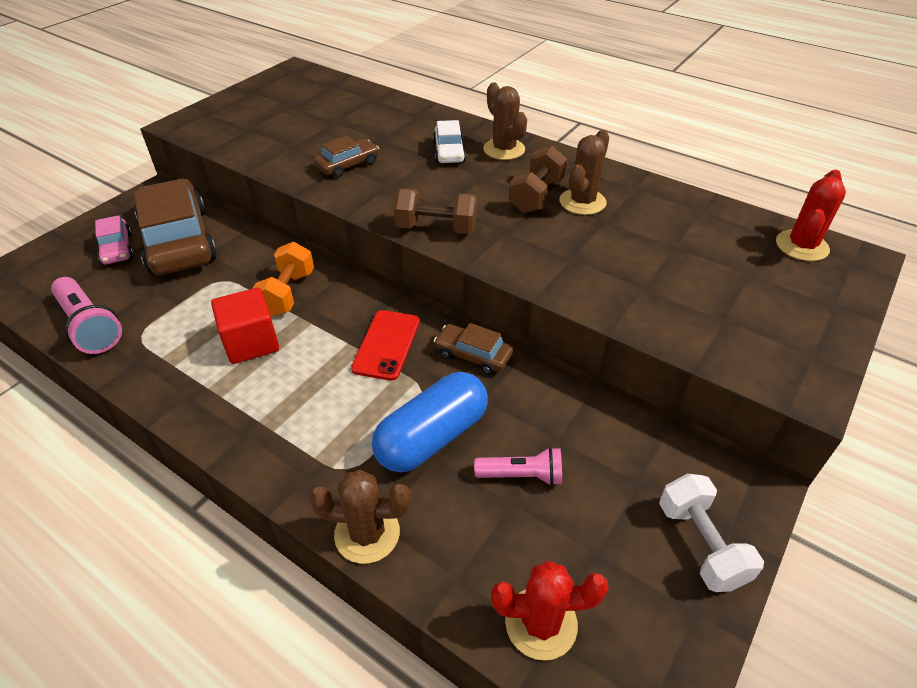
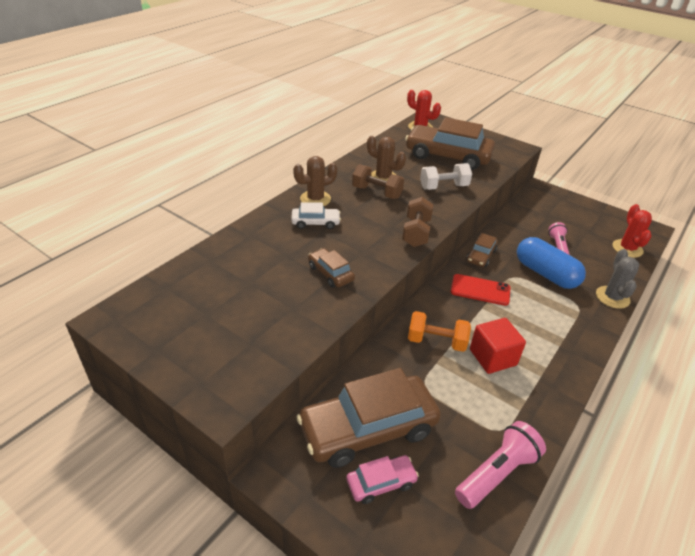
camera: 90 degrees left, 5 degrees down
(367, 533) = (612, 297): brown cactus -> grey cactus
(698, 274) = (448, 156): none -> brown car
(700, 544) = (572, 205): white dumbbell -> white dumbbell (443, 187)

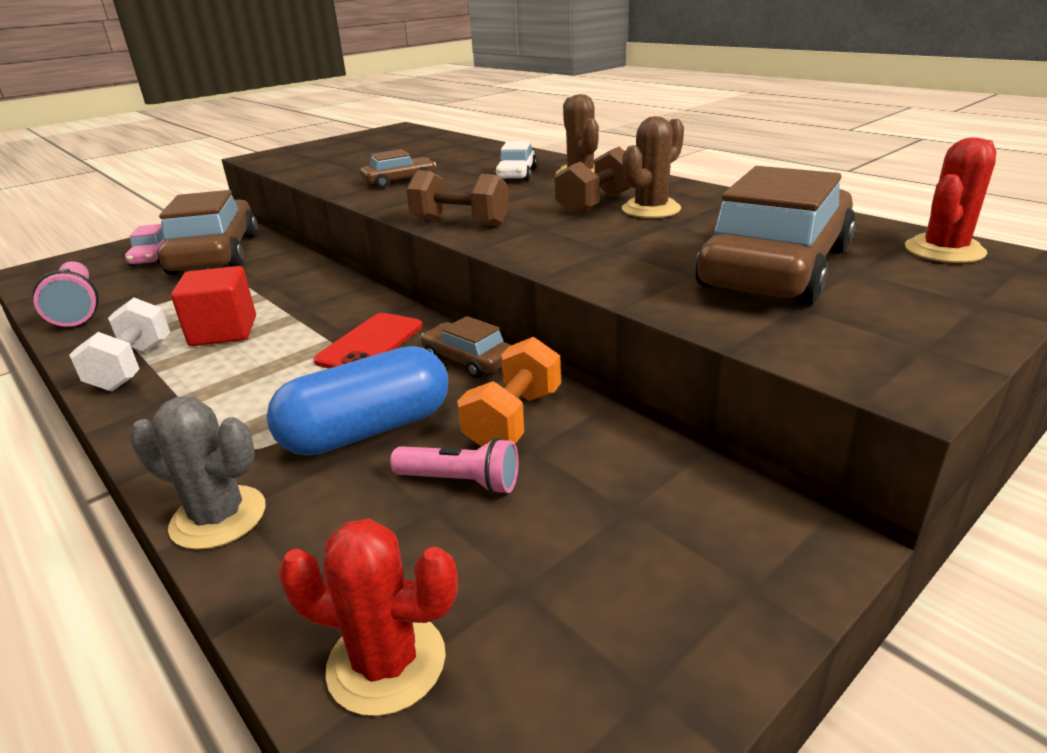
camera: 105 degrees right, 10 degrees down
(436, 341) = (292, 296): orange dumbbell -> orange dumbbell (514, 419)
(443, 187) = (614, 252): white dumbbell -> white dumbbell (132, 367)

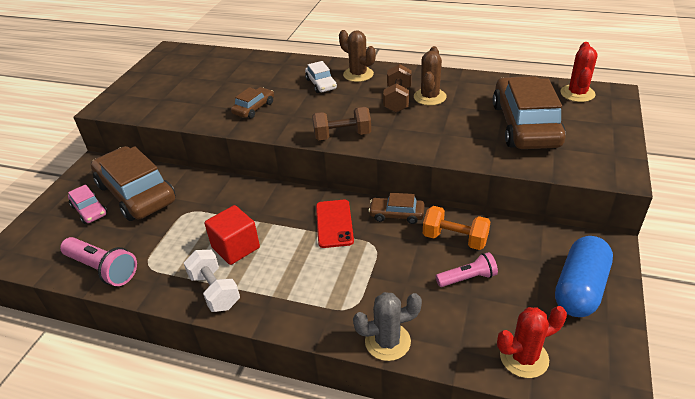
camera: 30 degrees left, 10 degrees up
(368, 430) = (397, 272): blue capsule -> blue capsule (580, 288)
(514, 419) = (455, 239): orange dumbbell -> orange dumbbell turned 60 degrees counterclockwise

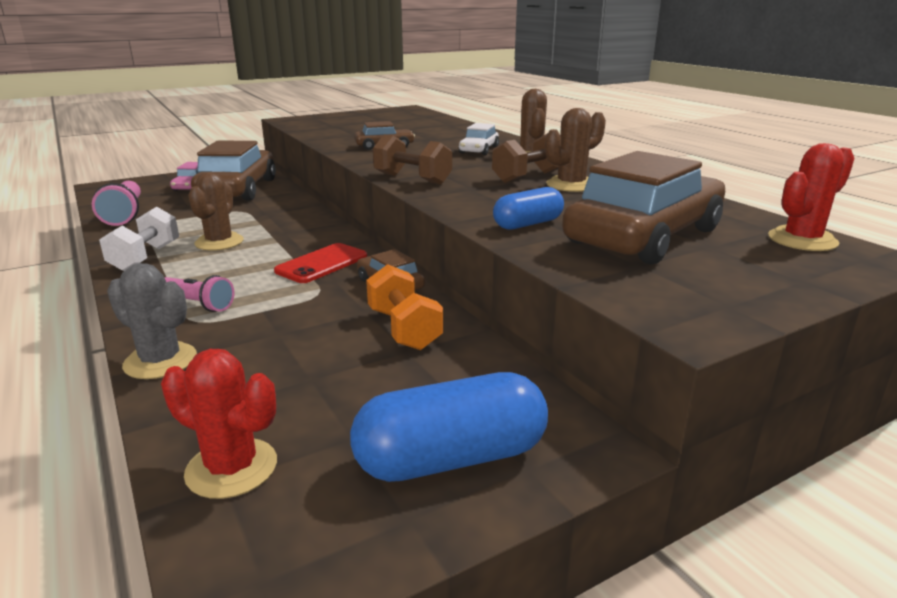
camera: 40 degrees right, 15 degrees down
(235, 247) = (219, 242): red cube -> brown cactus
(468, 144) = (528, 224): none -> blue capsule
(468, 278) = (342, 365): pink flashlight -> pink flashlight (198, 304)

